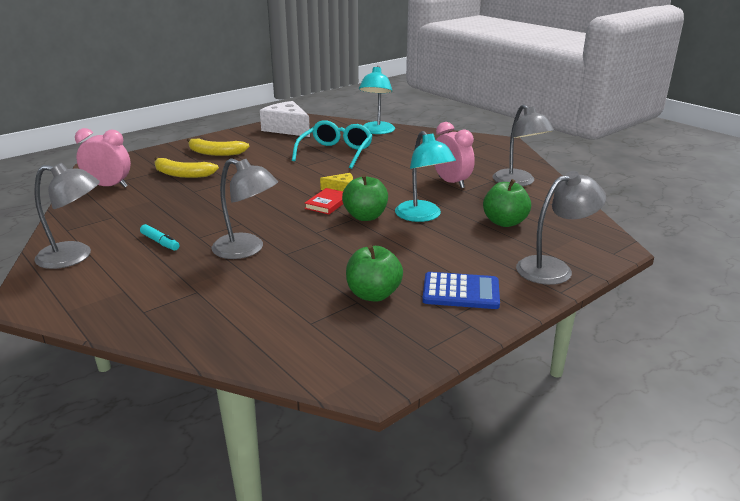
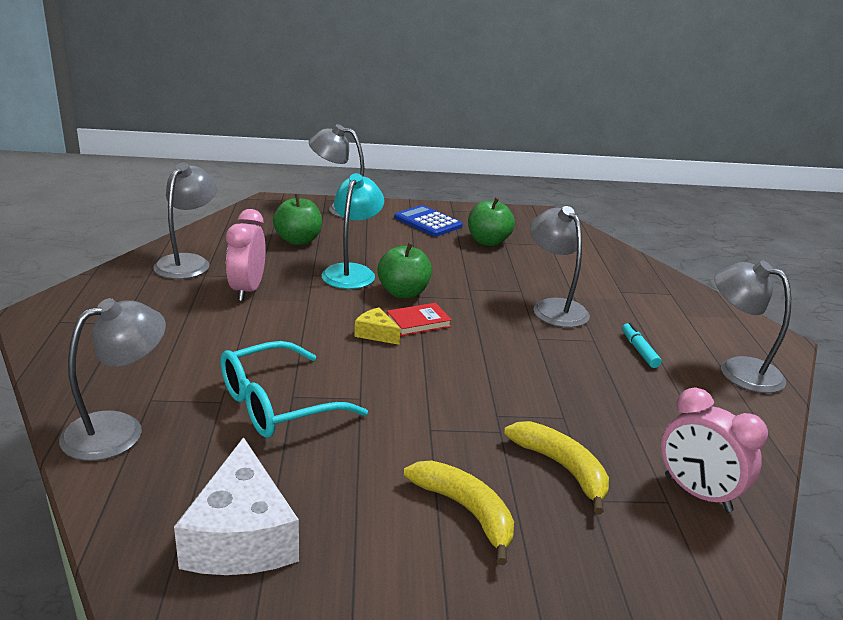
camera: 145 degrees left, 0 degrees up
(377, 131) = (118, 429): turquoise lamp -> grey lamp

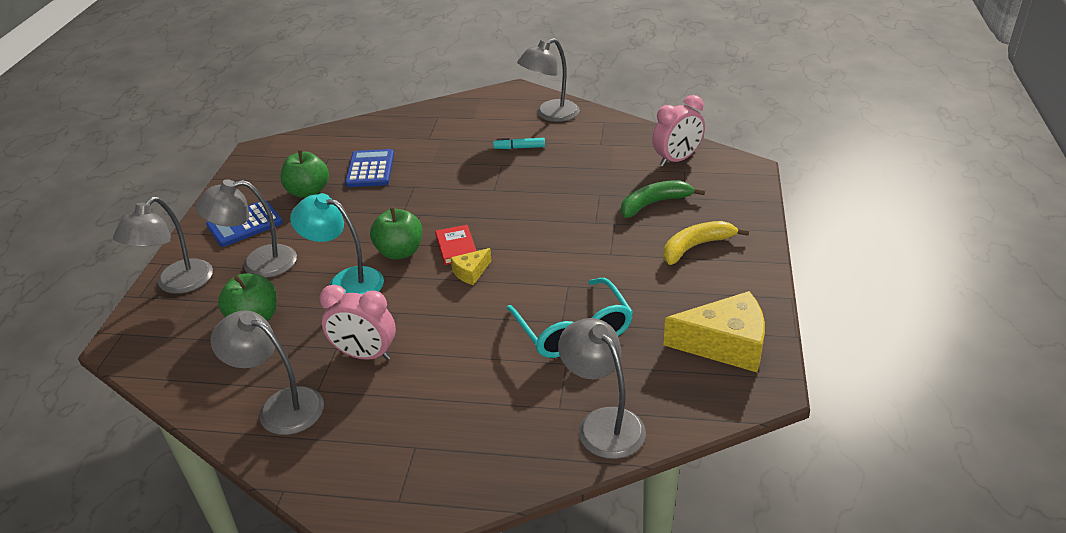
camera: 75 degrees left, 10 degrees up
(241, 536) = (725, 344): white cheese -> yellow cheese
(541, 266) = (370, 169): none -> blue calculator
(554, 308) = (447, 174): grey lamp -> grey lamp (258, 264)
(561, 468) = (654, 203): yellow banana -> green banana

